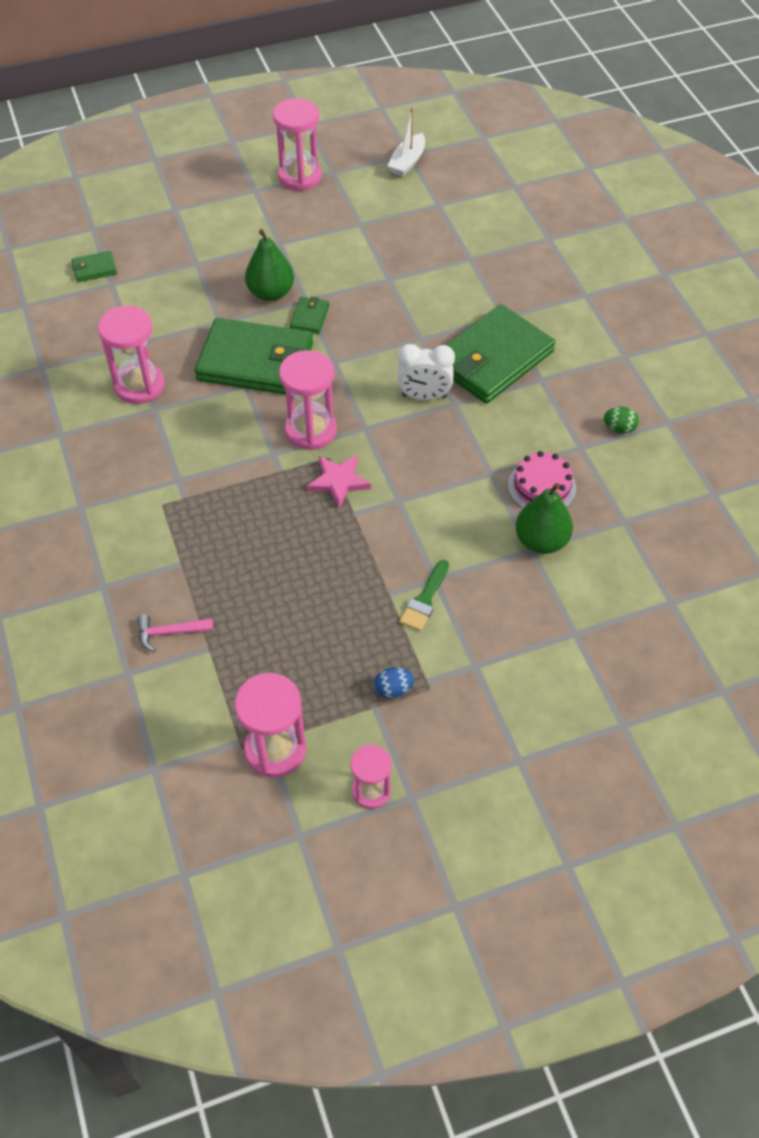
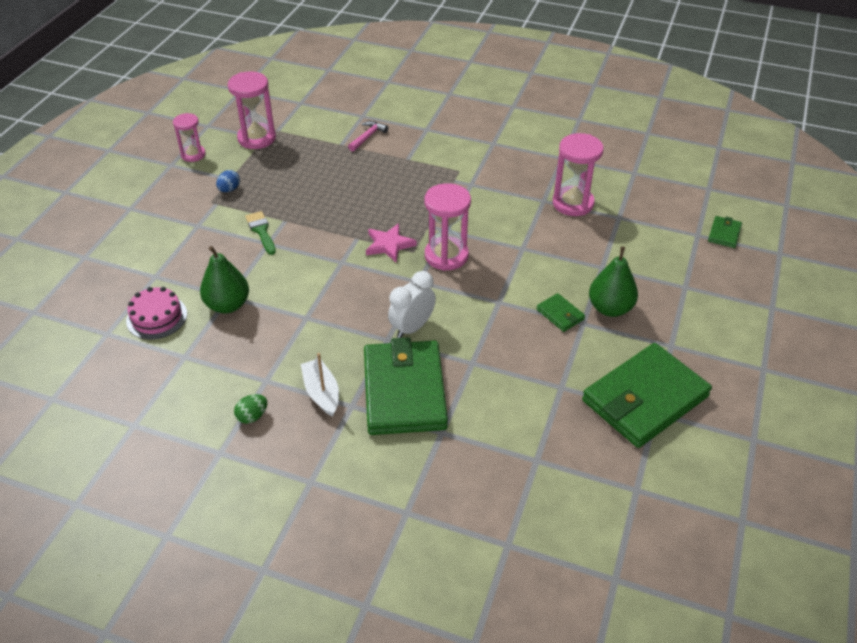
camera: 130 degrees right, 10 degrees down
(256, 362) = (540, 263): green wallet -> green wallet (645, 399)
(300, 176) = (763, 411): pink hourglass -> none
(407, 162) = (728, 510): white boat -> white boat (322, 393)
(542, 486) = (263, 335): pink cake -> pink cake (157, 317)

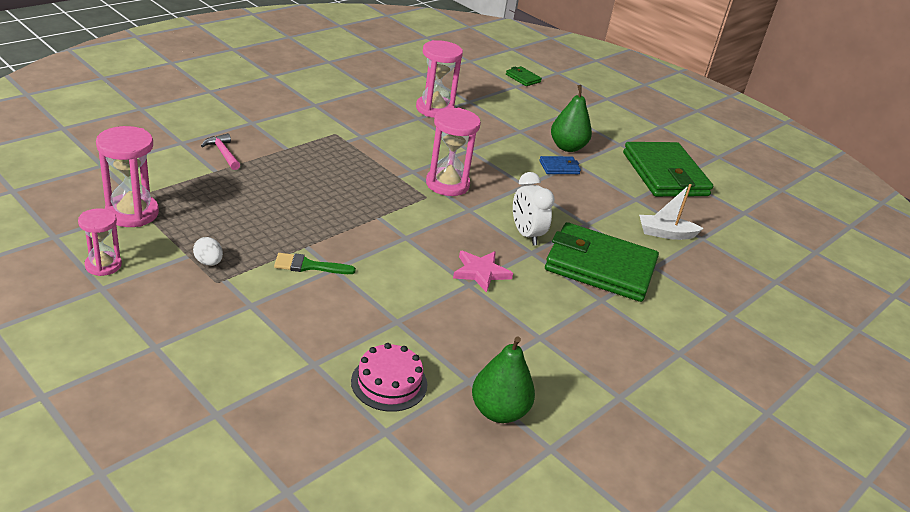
camera: 70 degrees left, 10 degrees down
(228, 305) = (411, 326): green pear -> green pear (498, 411)
(229, 189) = (208, 262): blue egg -> white egg
(252, 416) = (583, 361): green egg -> none
(322, 393) = (576, 310): white boat -> white boat (665, 233)
(389, 245) = (405, 204): pink star -> pink star (481, 272)
(560, 314) = (559, 167): green wallet -> blue wallet

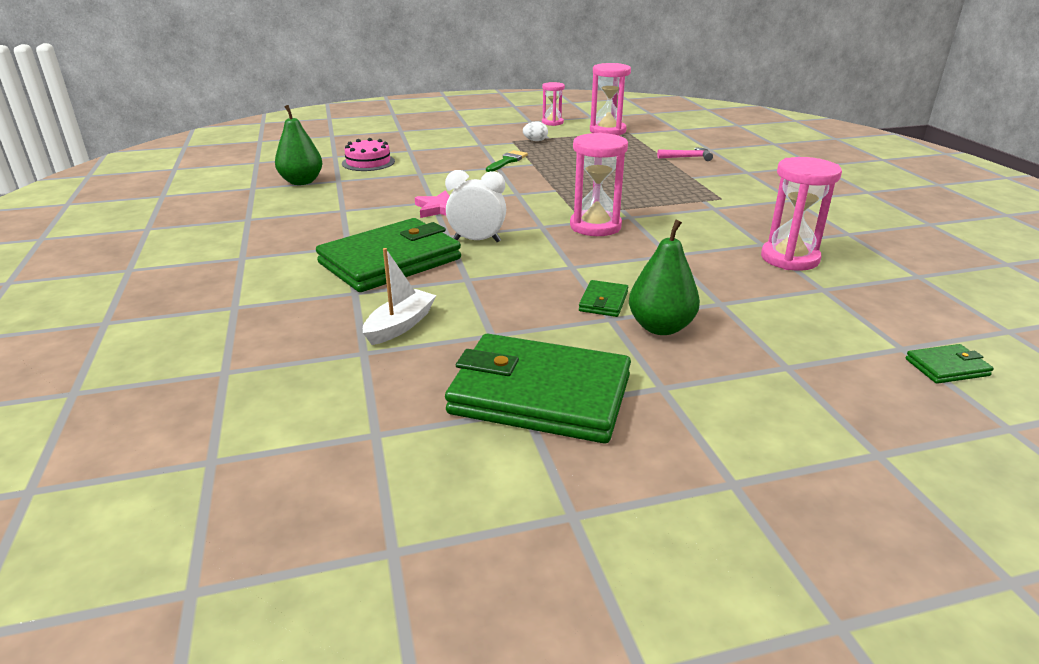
camera: 125 degrees right, 5 degrees down
(559, 167) = (603, 302): blue wallet -> green wallet

